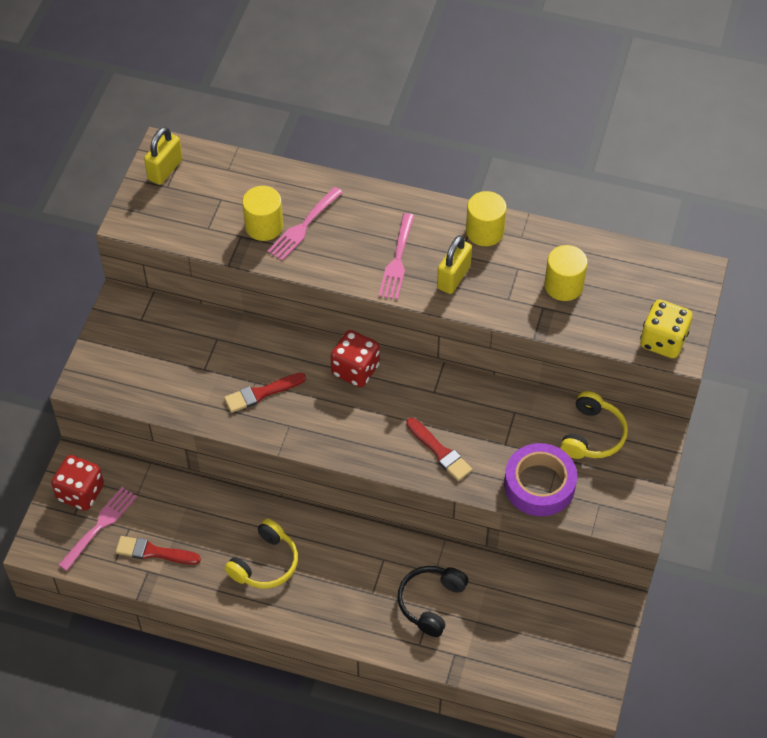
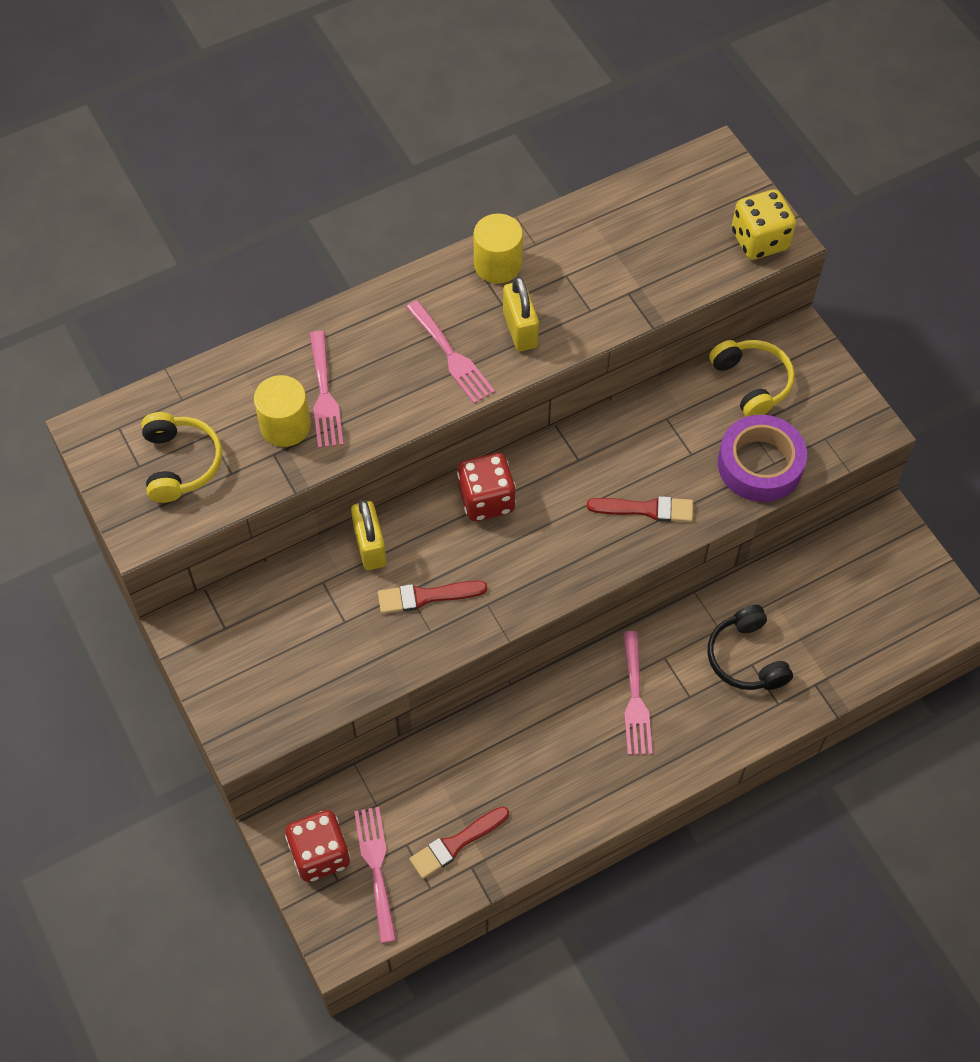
camera: 45 degrees left, 5 degrees up
(165, 169) = (116, 450): yellow padlock -> yellow padlock (370, 546)
(261, 393) = (426, 596): red brush -> red brush turned 60 degrees clockwise
(265, 563) = (568, 757): yellow headphones -> yellow headphones (181, 463)
(339, 566) = (635, 699): none -> pink fork
(563, 285) = (623, 258): yellow cylinder -> none

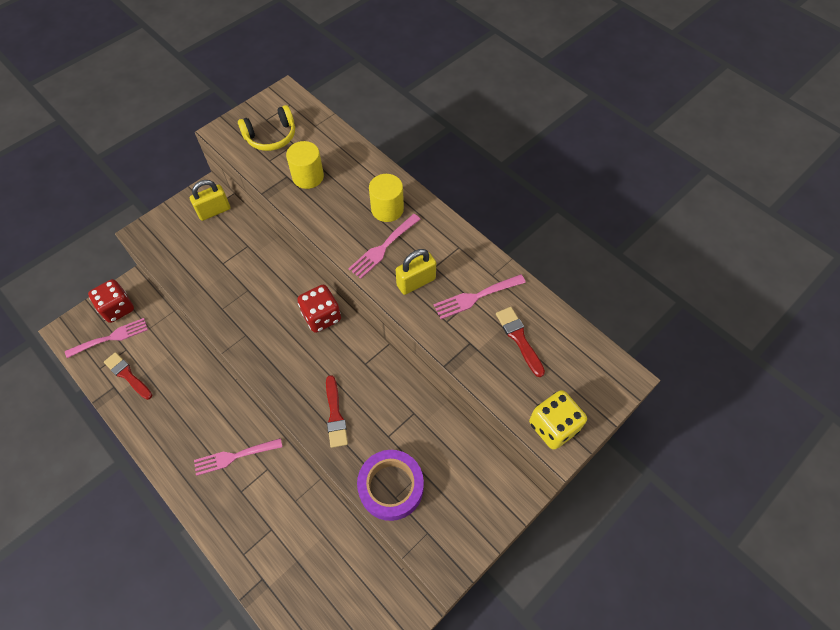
camera: 75 degrees right, 0 degrees up
(324, 395) = (335, 190): pink fork -> pink fork (476, 297)
(370, 546) = (275, 263): yellow padlock -> yellow padlock (214, 211)
(426, 596) = (246, 300): red brush -> red brush (519, 339)
(497, 264) = (466, 257): yellow cylinder -> yellow cylinder (387, 209)
(746, 658) = (275, 524): black headphones -> none
(752, 383) = (462, 467): yellow headphones -> none

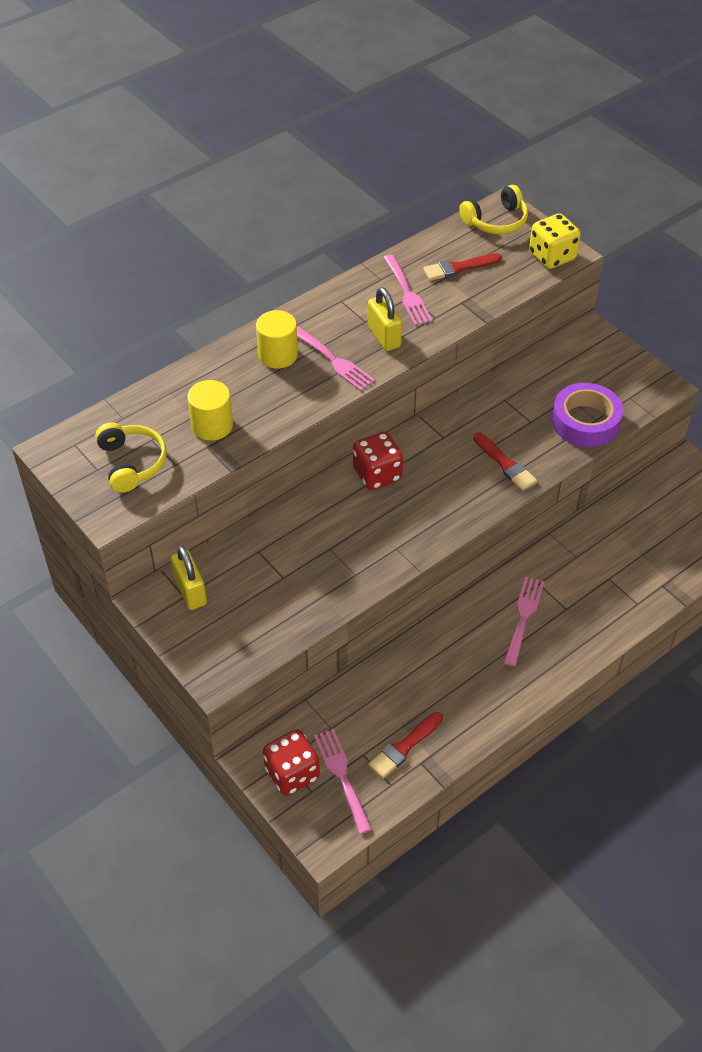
camera: 85 degrees left, 10 degrees down
(234, 456) = (523, 617): pink fork -> pink fork turned 150 degrees counterclockwise
(335, 415) = (505, 464): red brush -> red brush turned 60 degrees clockwise
(598, 371) = (496, 221): none -> yellow headphones

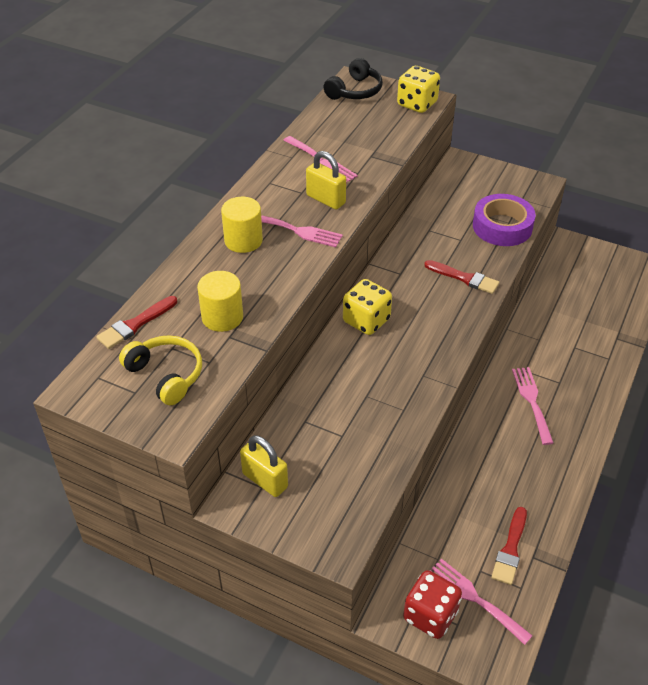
camera: 25 degrees left, 5 degrees down
(377, 474) = (366, 321): red dice -> yellow dice
(459, 268) = (350, 131): red brush -> red brush (135, 324)
(496, 221) = (355, 91): yellow headphones -> black headphones

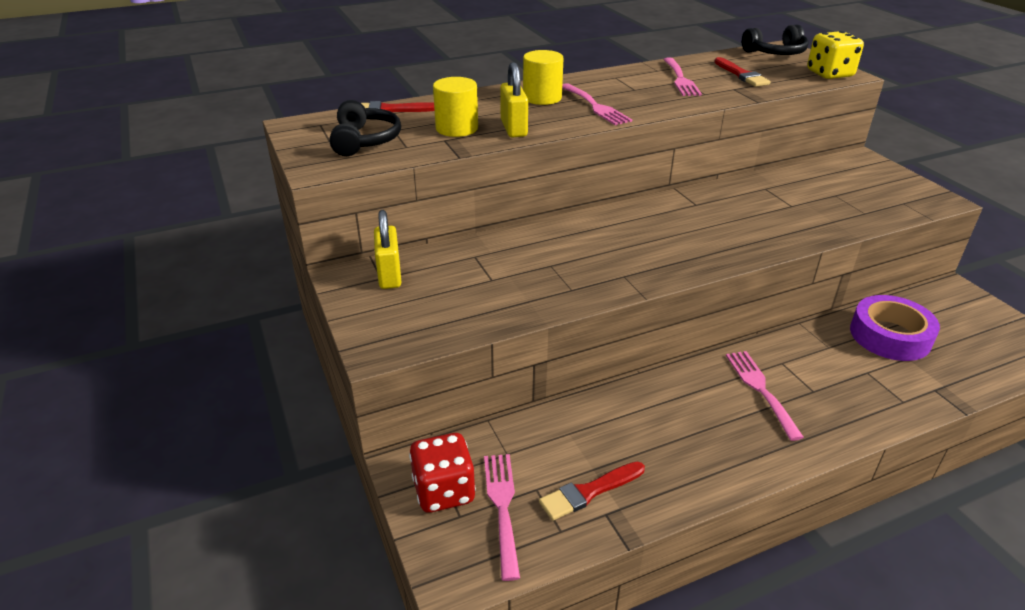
camera: 40 degrees right, 10 degrees down
(166, 375) = (365, 140): yellow headphones -> black headphones
(326, 199) = (650, 98): yellow padlock -> yellow padlock (514, 128)
(366, 321) = (619, 220): yellow dice -> none
(464, 278) = (759, 231): red brush -> red brush (741, 75)
(502, 226) = (852, 213): purple tape -> purple tape (890, 336)
(532, 401) = (760, 389): pink fork -> pink fork turned 45 degrees counterclockwise

